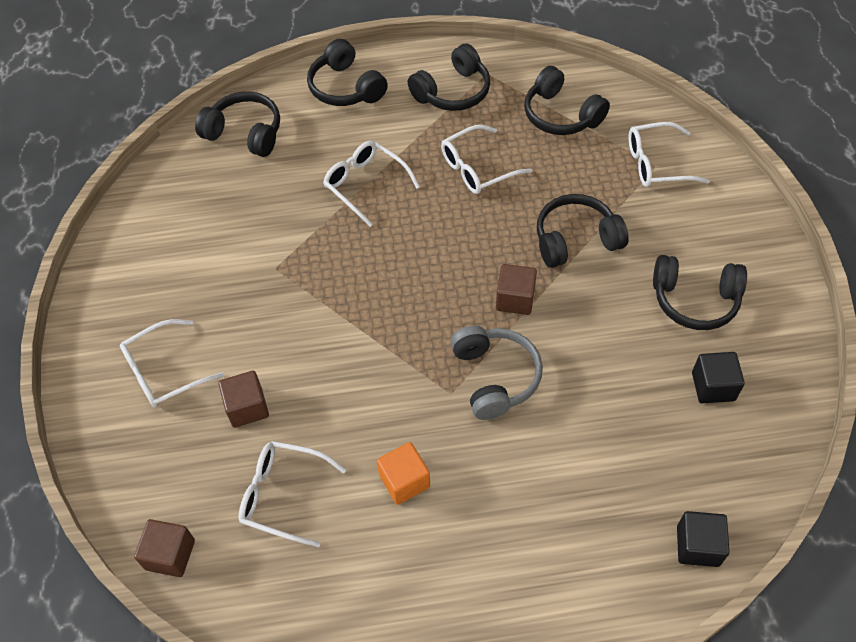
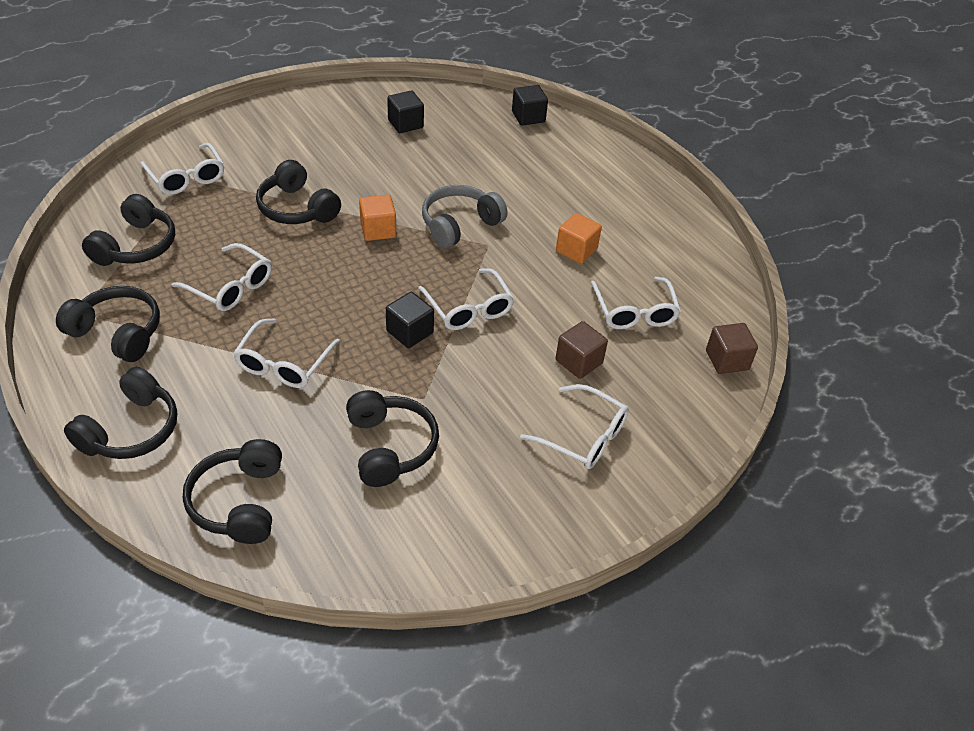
camera: 120 degrees left, 10 degrees down
(357, 282) = (410, 332): none -> black cube
(364, 340) = (469, 308): none -> white glasses
(515, 299) = (378, 230): brown cube -> orange cube
(694, 300) = (332, 140): black headphones -> black headphones (390, 447)

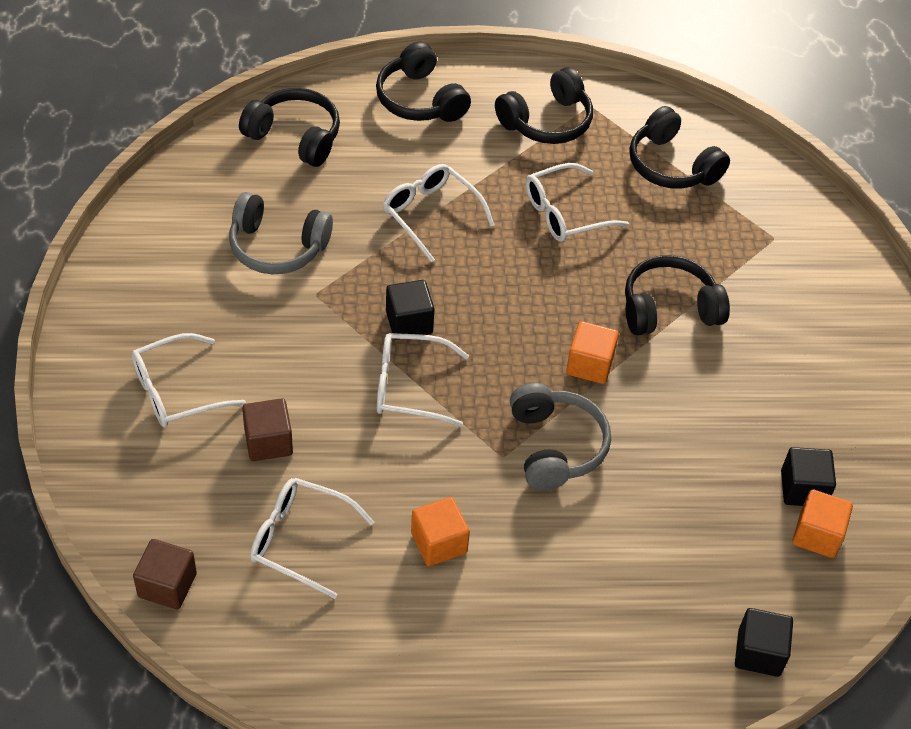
camera: 120 degrees right, 5 degrees up
(186, 177) = (777, 236): white glasses -> none
(390, 447) = (277, 247): black headphones -> grey headphones
(434, 113) = (817, 535): none -> orange cube

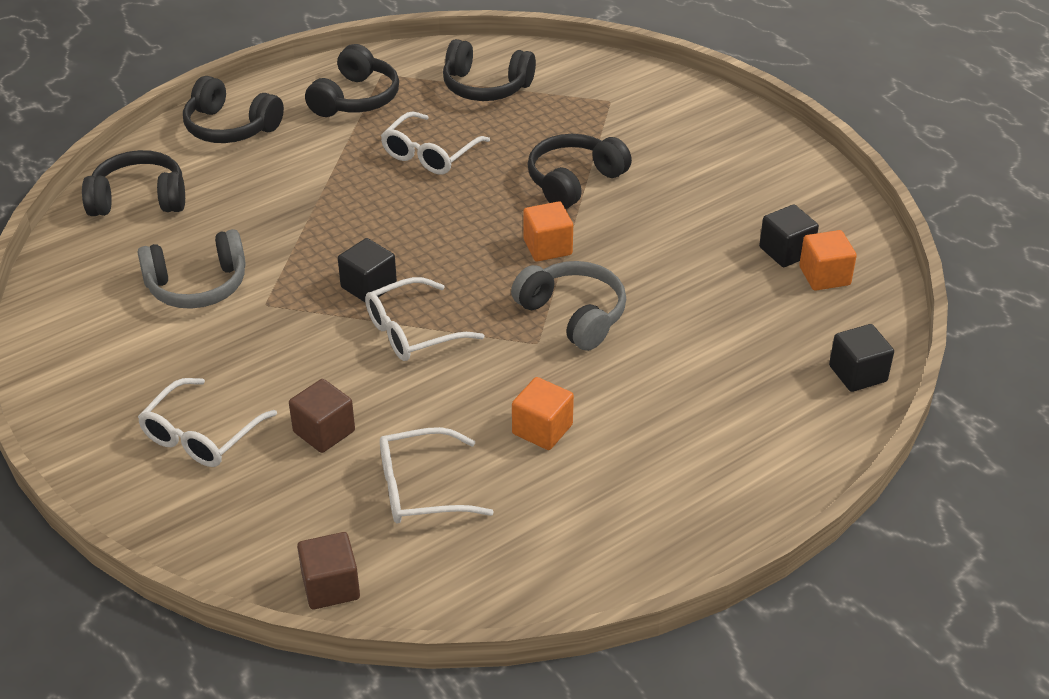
camera: 30 degrees left, 10 degrees down
(431, 214) = (316, 203): white glasses -> none

